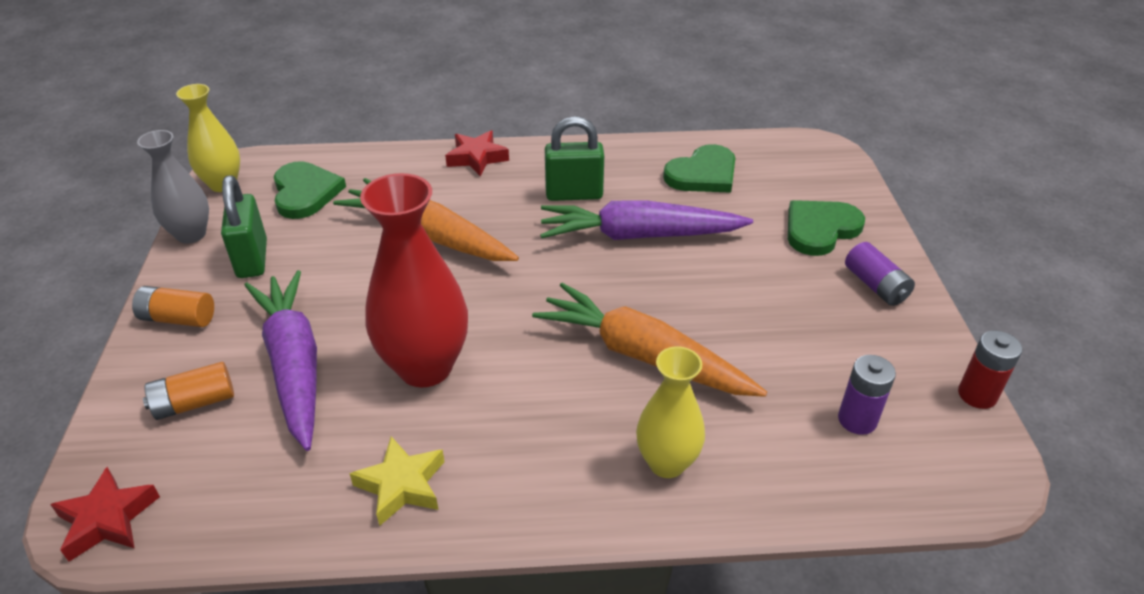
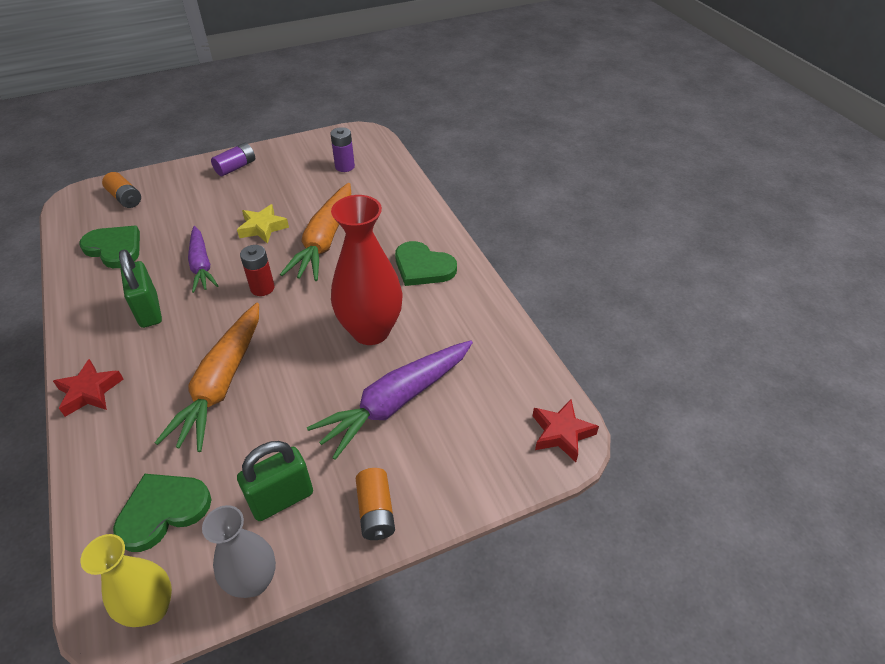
camera: 110 degrees left, 5 degrees up
(194, 403) = (455, 443): orange battery -> orange battery (125, 198)
(402, 485) = (464, 308): yellow star -> yellow star (262, 228)
(639, 235) = (201, 265): purple carrot -> purple carrot, size x0.64
(667, 463) = (400, 218): yellow vase -> none
(820, 229) = (181, 190): green heart -> green heart (423, 267)
(977, 395) = (313, 136): red battery -> red battery (262, 288)

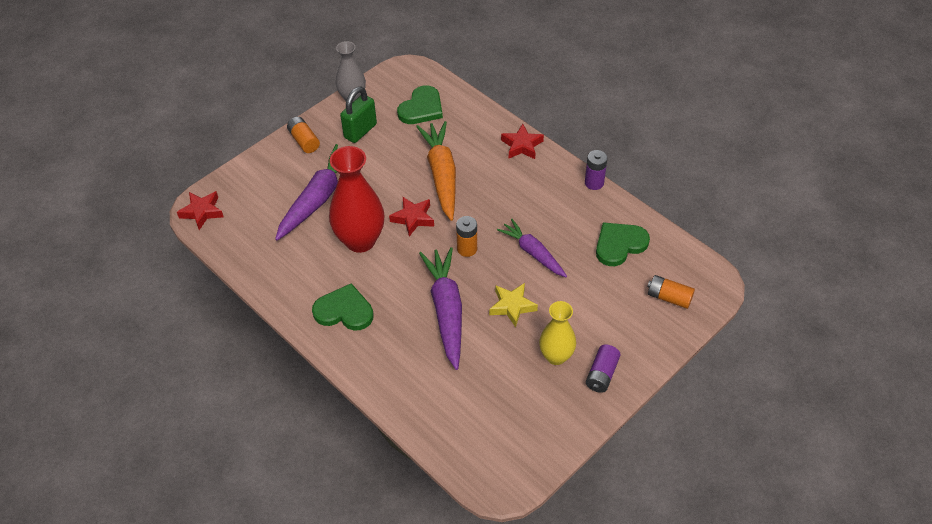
camera: 160 degrees right, 5 degrees up
(114, 248) = (619, 245): green heart -> green heart turned 135 degrees clockwise
(149, 311) = (537, 204): green padlock -> none
(152, 608) = (394, 76): yellow vase -> yellow vase (556, 356)
(262, 288) = (467, 249): red battery -> orange battery
(295, 338) = (413, 218): none -> red star
(325, 240) = (446, 311): orange carrot -> purple carrot
(344, 166) = (487, 416): purple battery -> purple battery (594, 183)

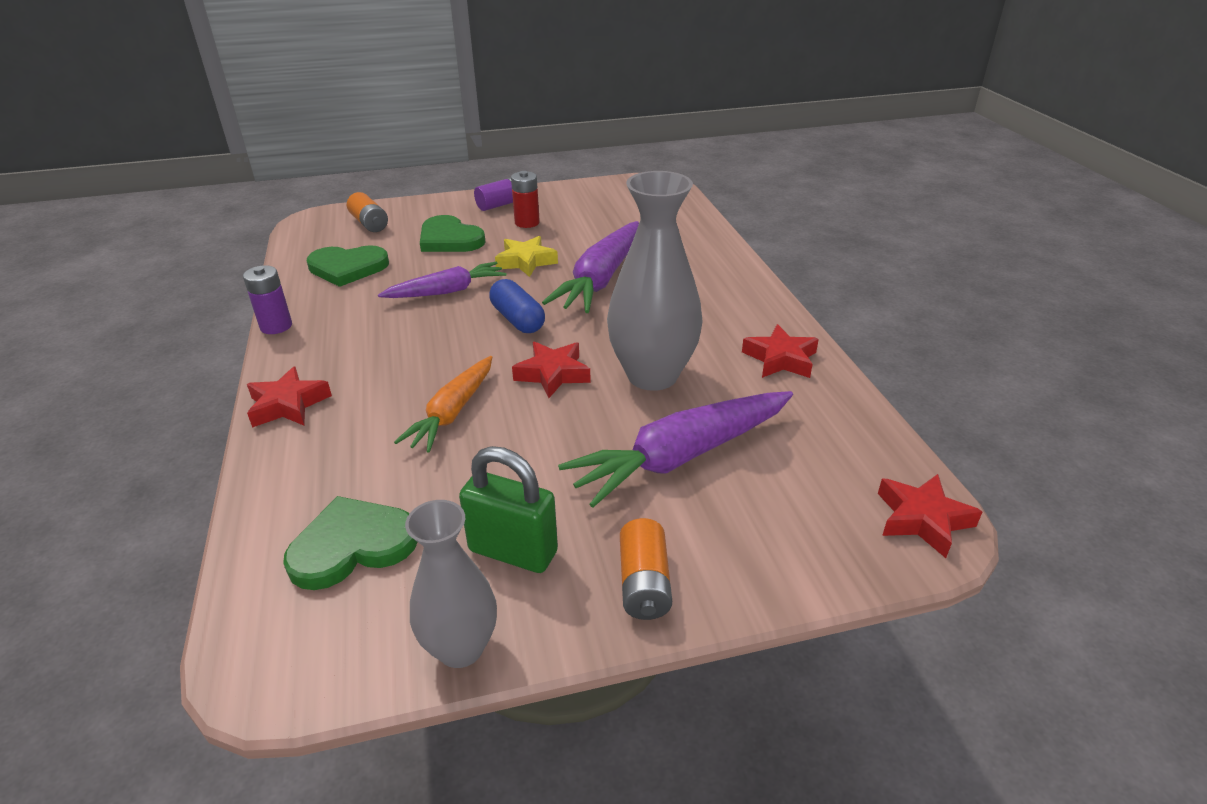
camera: 150 degrees left, 15 degrees down
(295, 285) = (780, 359): none -> red star
(344, 311) = (726, 315): green heart -> green heart (449, 239)
(360, 131) = (513, 551): green padlock -> green padlock turned 45 degrees clockwise
(360, 241) = (652, 375): red vase -> grey vase
(441, 175) = (452, 412): orange carrot -> orange carrot, size x0.64
(467, 249) = (517, 319): orange battery -> blue capsule
(533, 253) = (446, 291): purple carrot -> purple carrot turned 105 degrees counterclockwise
(556, 356) = (527, 223): yellow vase -> red battery

